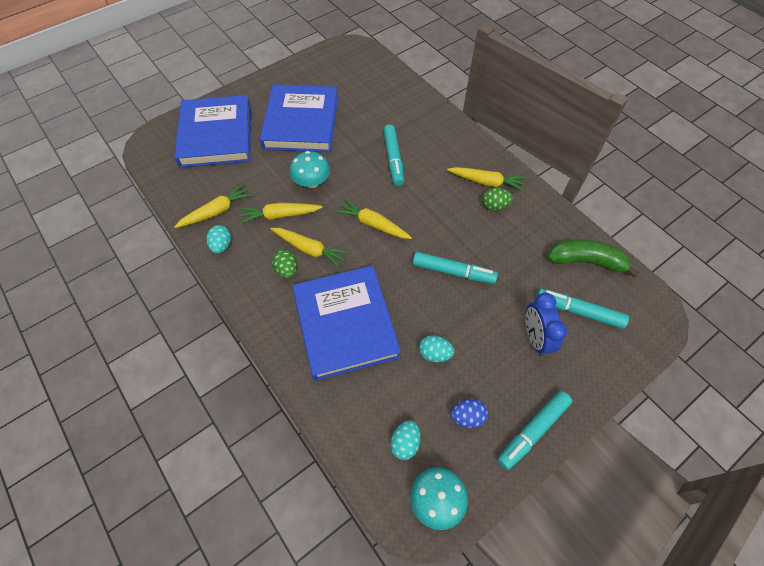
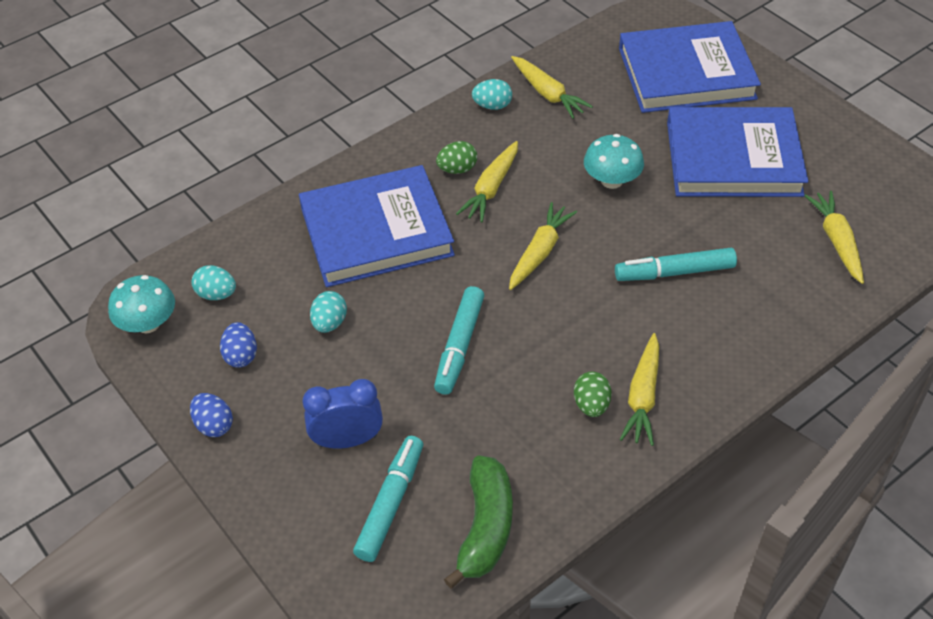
camera: 90 degrees right, 10 degrees down
(280, 215) = (546, 154): yellow carrot -> yellow carrot (836, 241)
(533, 431) = (214, 425): turquoise marker -> blue egg

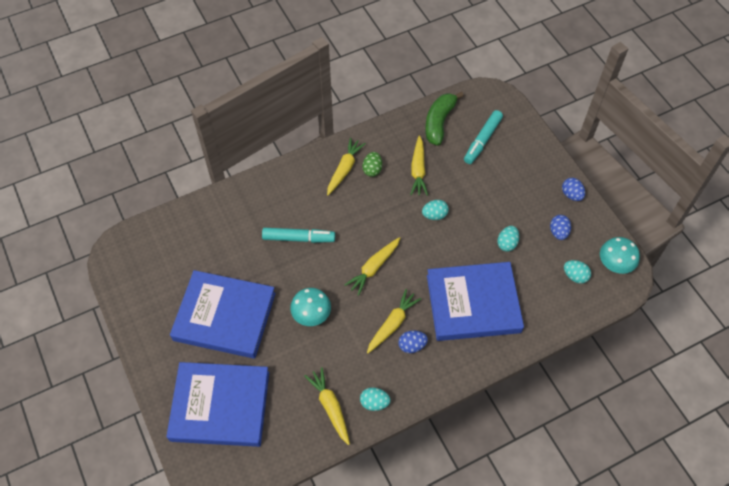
camera: 170 degrees left, 10 degrees up
(347, 440) = (501, 174): blue clock -> none
(457, 169) = (412, 345): green egg -> blue egg
(459, 346) = (434, 215): turquoise marker -> turquoise egg
(836, 241) = (194, 240): yellow carrot -> yellow carrot (418, 170)

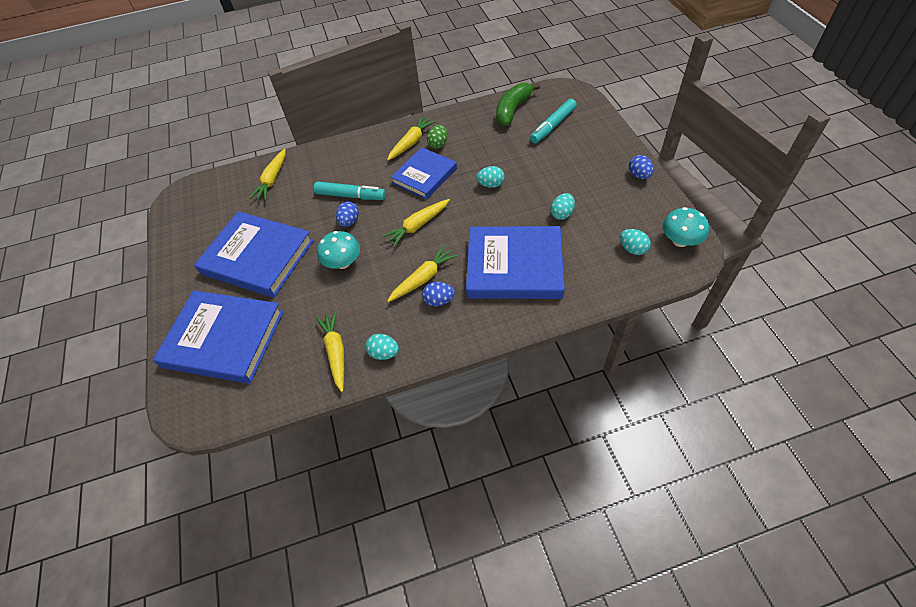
camera: 15 degrees right, 5 degrees down
(367, 209) = (424, 176): none -> blue book
(418, 170) = (483, 147): yellow carrot -> yellow carrot (272, 180)
(558, 232) = (619, 207): blue egg -> blue egg (349, 221)

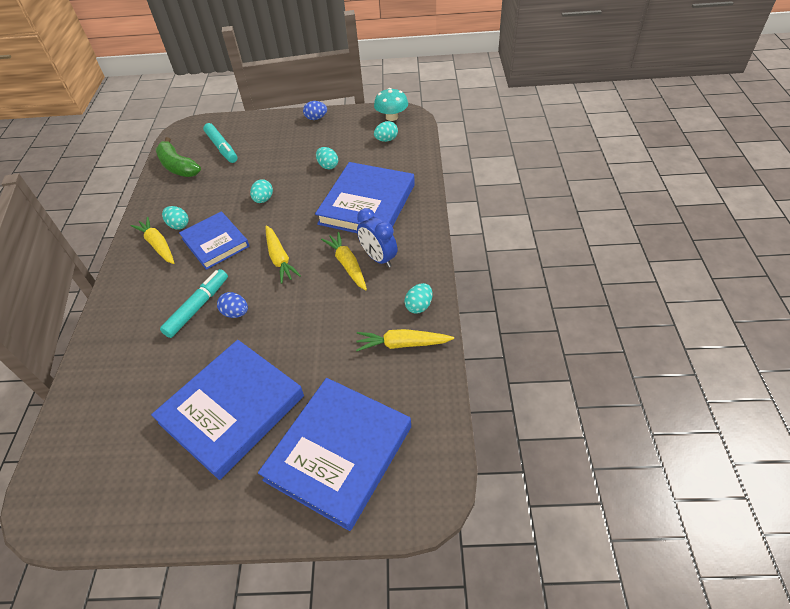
camera: 75 degrees left, 5 degrees down
(272, 180) = (108, 384): yellow carrot -> none
(343, 262) = (290, 325): turquoise mushroom -> none
(438, 144) = (179, 225): green egg -> turquoise egg
(439, 300) = (378, 258): blue egg -> blue clock

